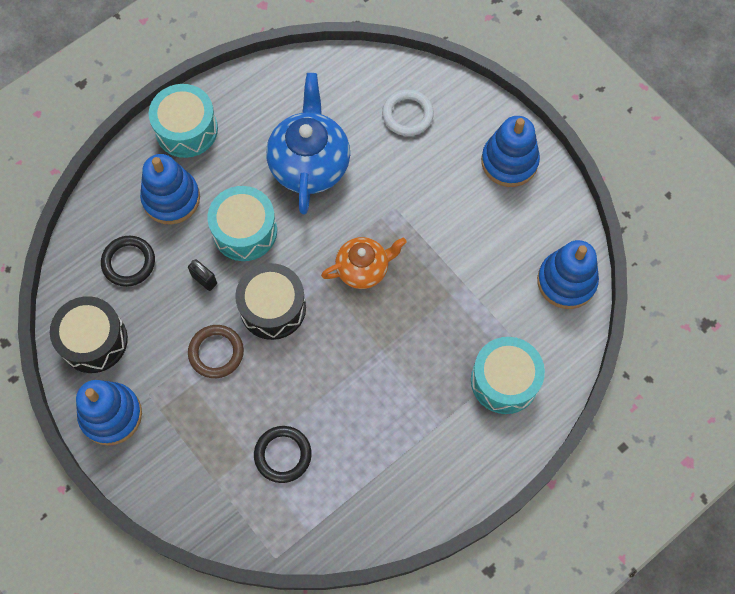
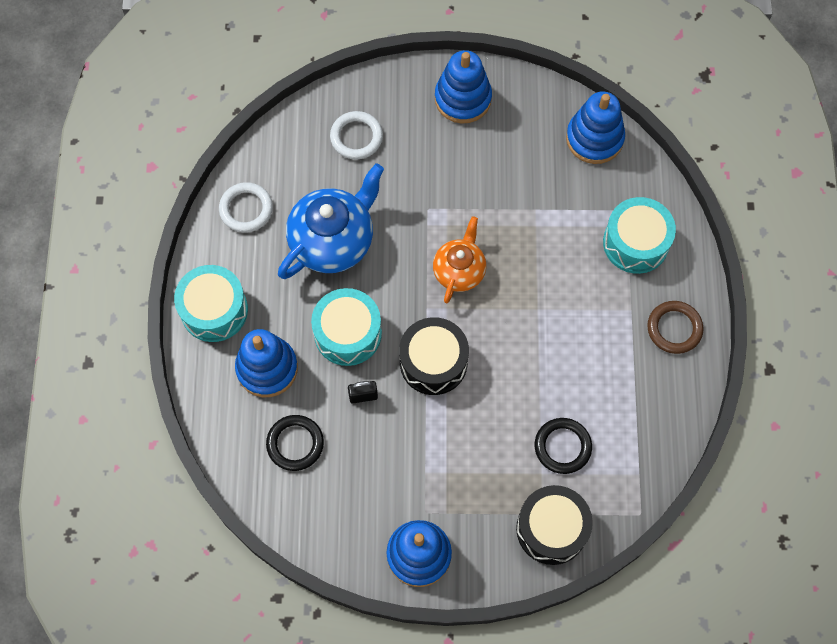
camera: 50 degrees left, 0 degrees up
(94, 340) = (341, 522): black drum -> black drum (551, 529)
(216, 352) = (434, 433): brown ring -> brown ring (674, 328)
(283, 88) = (246, 209): none -> white ring
(309, 164) = (333, 241): blue teapot -> blue teapot turned 90 degrees clockwise

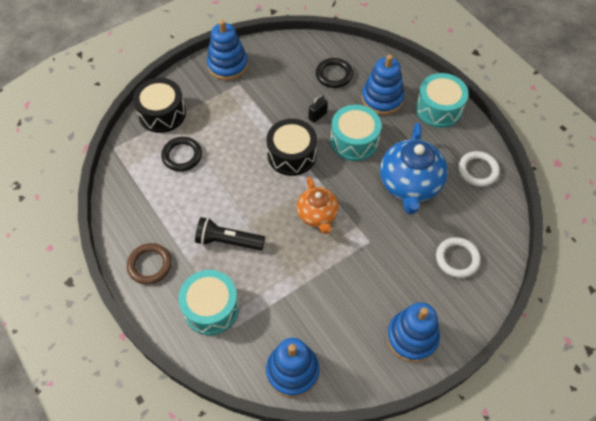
camera: 145 degrees right, 10 degrees down
(574, 303) = (228, 241): none -> black flashlight

